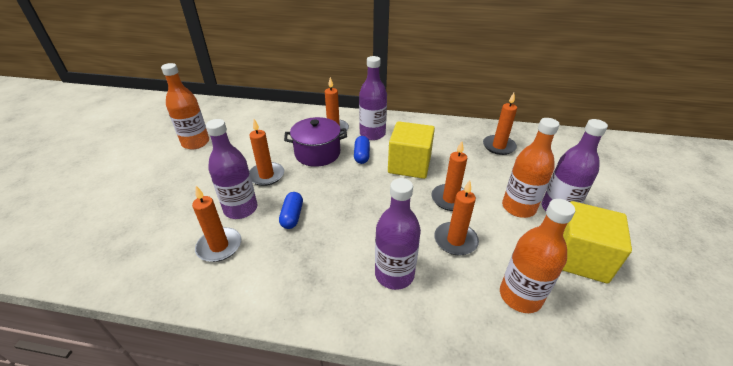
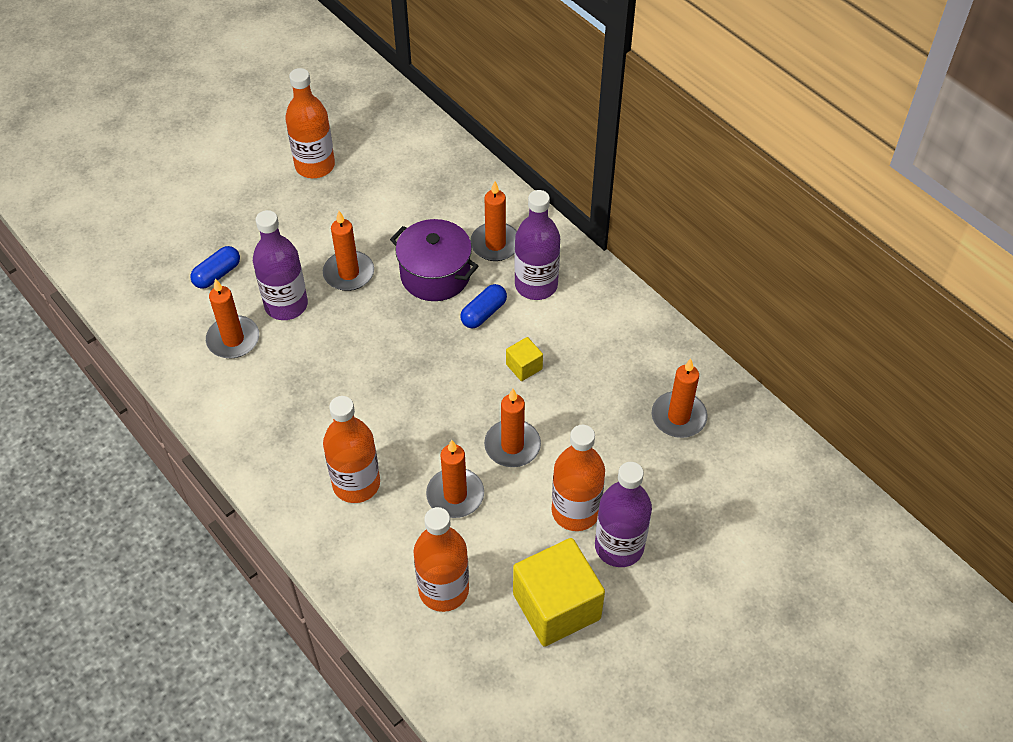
camera: 40 degrees right, 15 degrees up
(292, 216) = (326, 349): blue capsule -> blue capsule (217, 274)
(394, 274) = (356, 484): purple bottle -> orange bottle
(409, 165) = (524, 366): yellow cube -> yellow cube, size x0.46

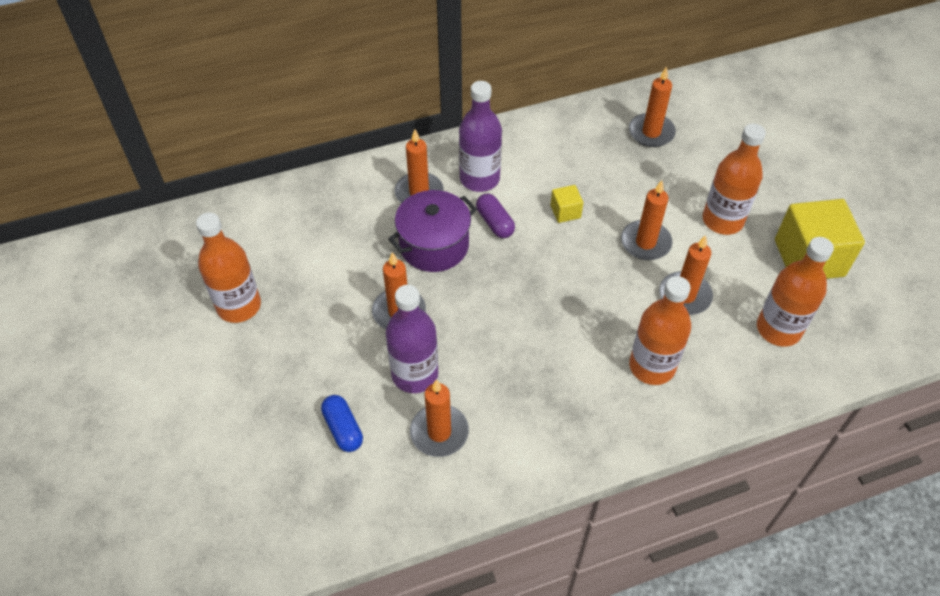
camera: 70 degrees left, 0 degrees up
(484, 313) = (495, 223): blue capsule -> purple capsule
(619, 546) = (762, 203): purple bottle -> none

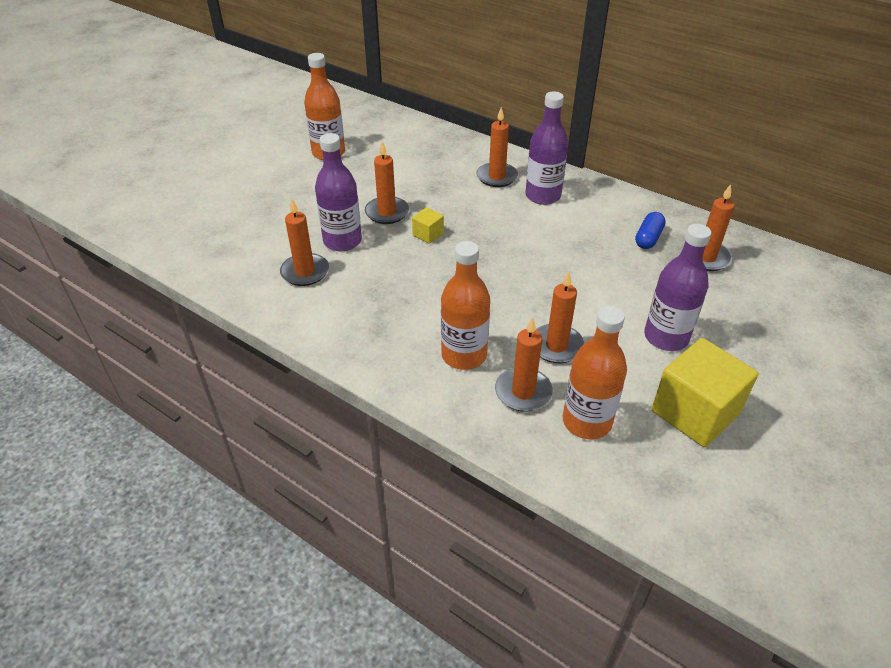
camera: 55 degrees right, 10 degrees down
(343, 429) = (273, 231): blue capsule -> blue capsule (648, 238)
(434, 245) = (459, 202): purple pot -> none
(495, 223) = (511, 219): purple capsule -> none
(565, 212) = (563, 247): yellow cube -> yellow cube (428, 234)
(645, 242) = (585, 301): orange candle -> orange candle (523, 392)
(722, 220) = (666, 337): orange bottle -> purple bottle

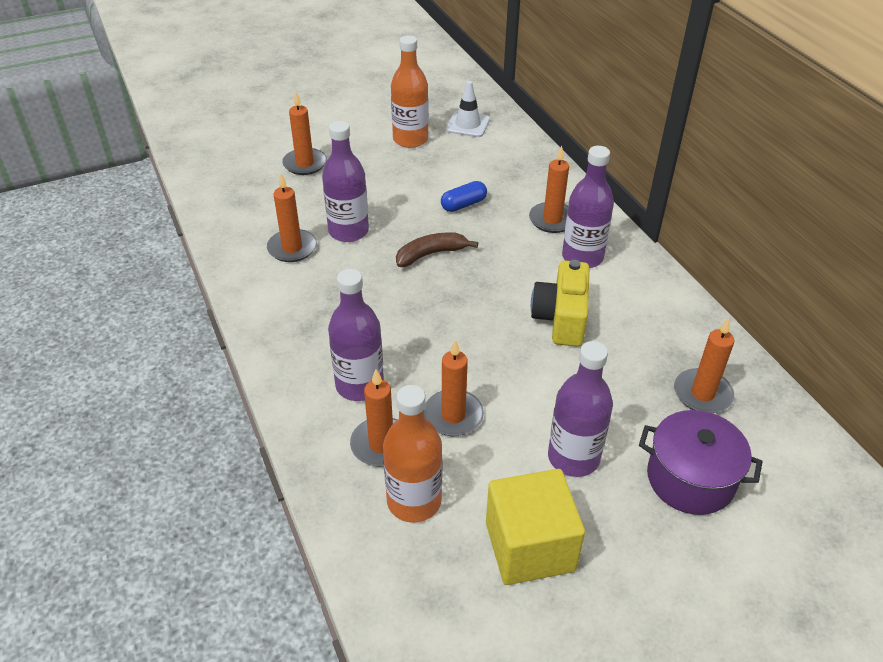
camera: 30 degrees right, 0 degrees up
(366, 128) = (467, 125): none -> white traffic cone
(387, 212) = (412, 218): orange candle -> orange candle (305, 164)
(428, 234) = (431, 254): yellow cube -> brown banana
(464, 355) = (359, 385): orange bottle -> purple bottle
(568, 244) = (561, 318): none -> yellow camera
(648, 238) = (655, 346): blue capsule -> blue capsule (463, 204)
(750, 317) = (690, 479): none -> purple pot

